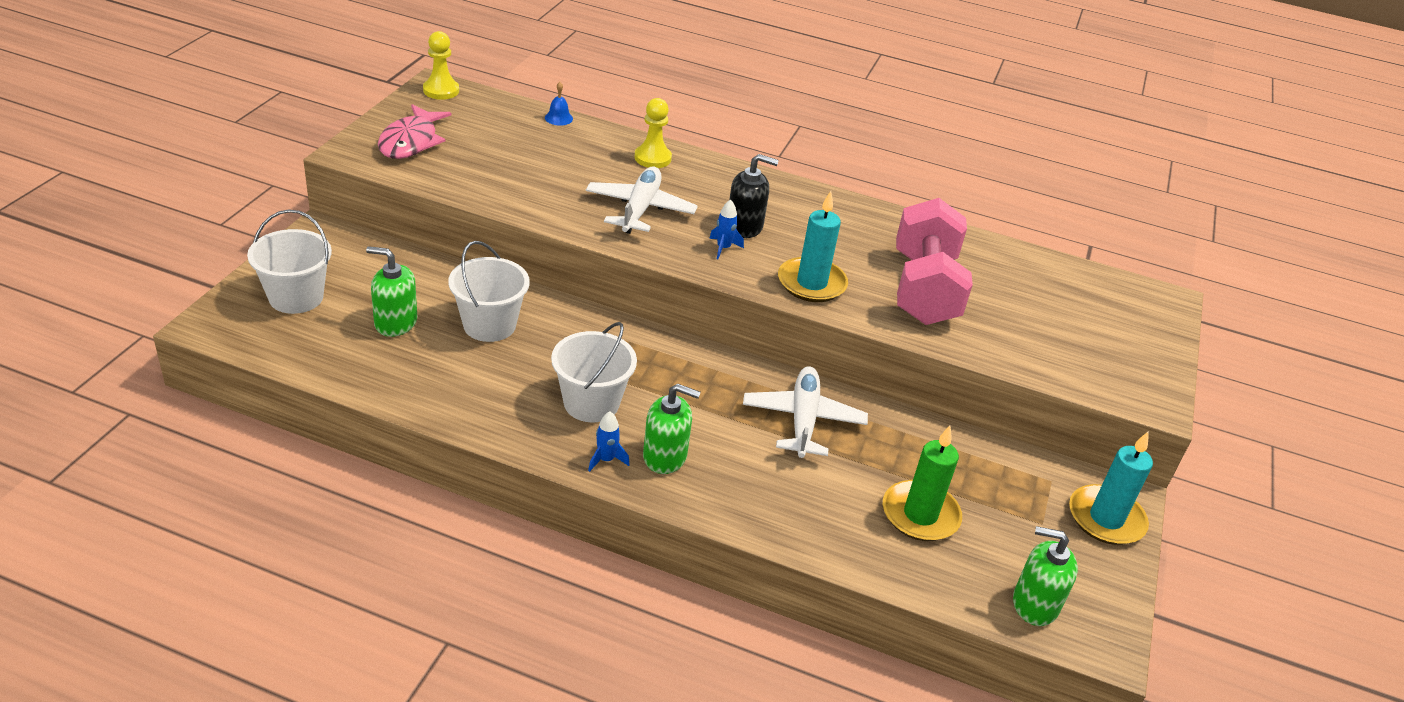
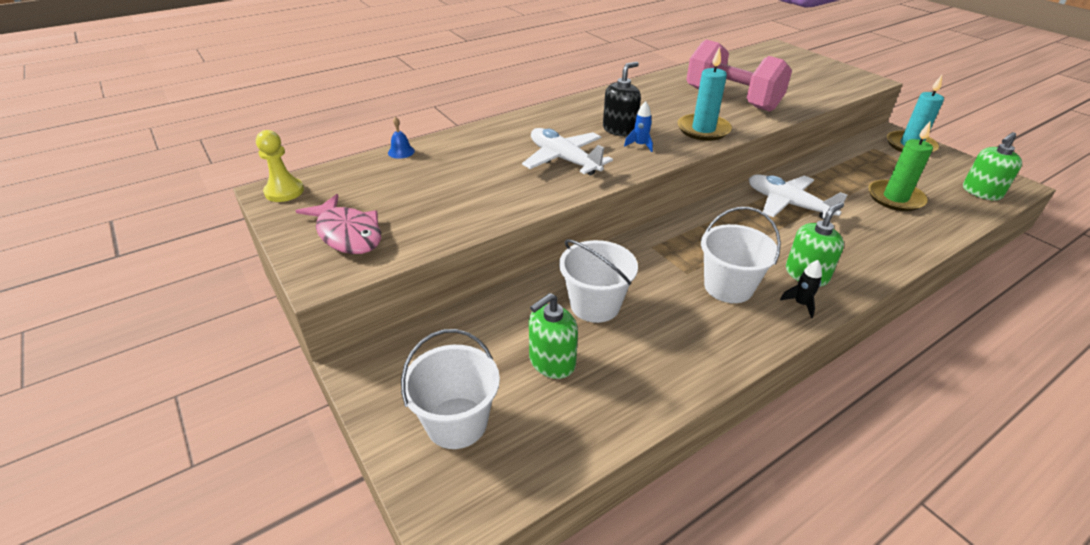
camera: 50 degrees left, 0 degrees up
(606, 460) = (801, 304): blue rocket -> black rocket
(652, 158) = (501, 133): yellow pawn -> none

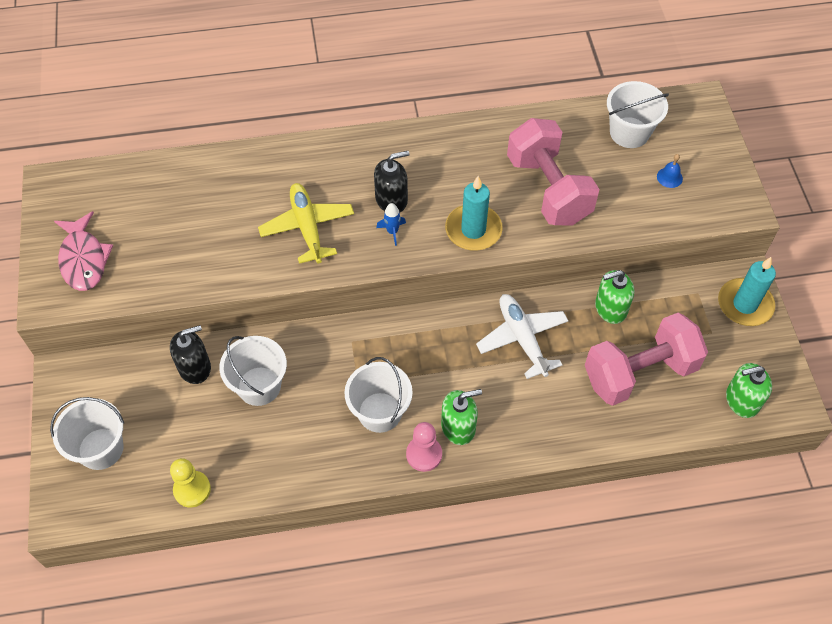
camera: 25 degrees right, 20 degrees up
(284, 191) = (59, 186): yellow pawn -> yellow pawn (192, 489)
(401, 152) = (175, 163): blue bell -> blue bell (669, 177)
(515, 312) = (195, 367): none -> black soap dispenser
(552, 362) = (192, 426): green soap dispenser -> green soap dispenser (610, 308)
(564, 160) = (307, 227): white plane -> yellow plane
(751, 66) = (629, 132): none -> white bucket
(801, 304) = (424, 454): black rocket -> pink pawn
(895, 198) = (639, 372): green candle -> pink dumbbell

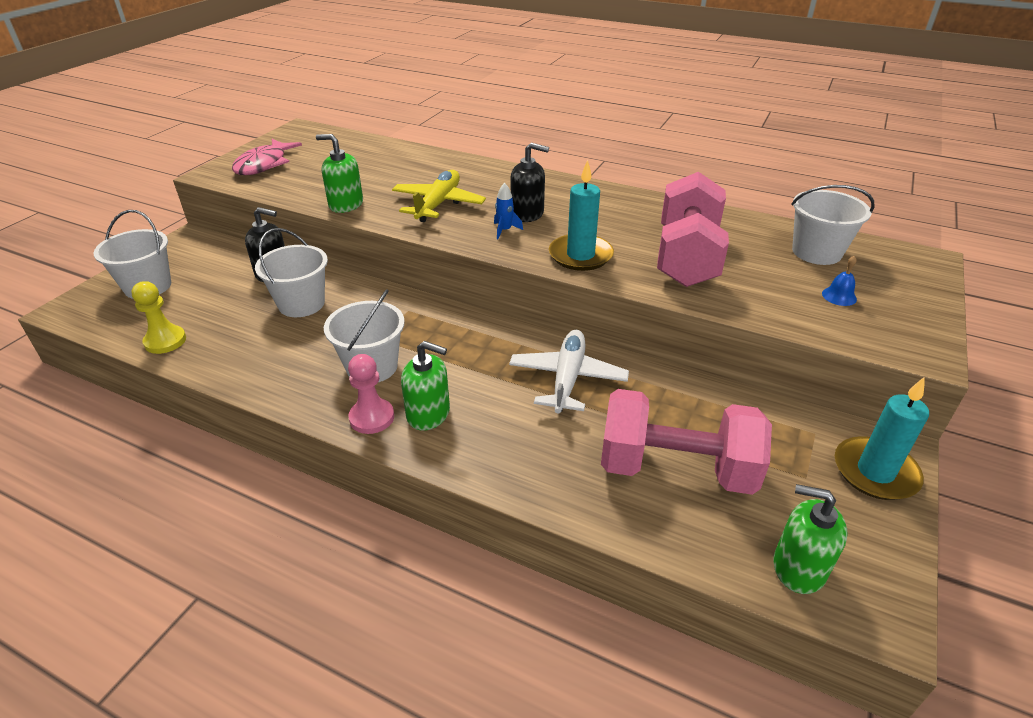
camera: 35 degrees right, 20 degrees down
(610, 308) = (690, 398): green soap dispenser -> green soap dispenser (346, 204)

